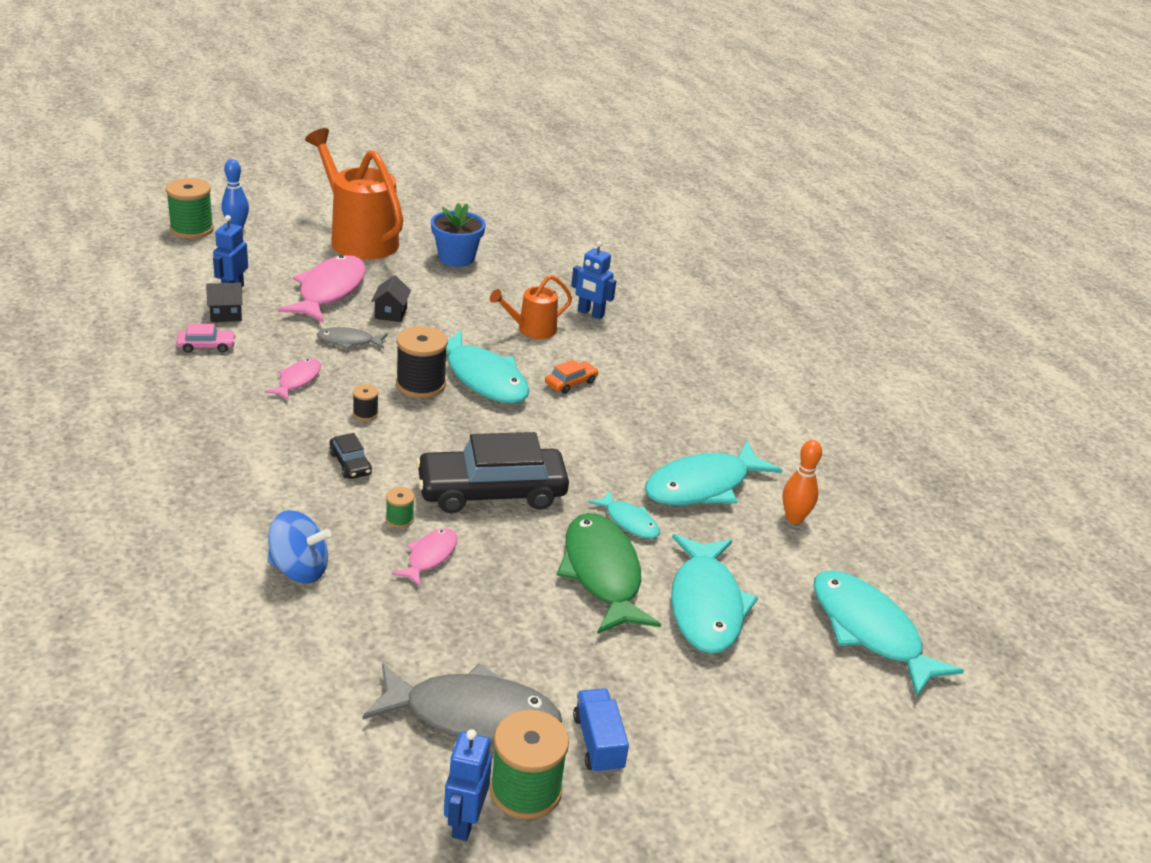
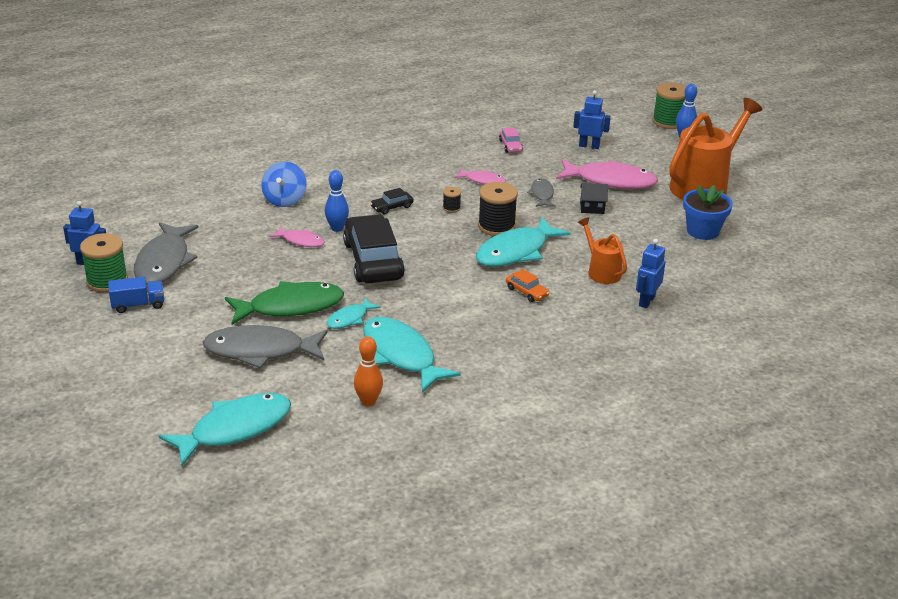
camera: 90 degrees right, 0 degrees up
(226, 314) = (554, 147): black house -> none
(399, 519) = (337, 228): green spool -> blue bowling pin
(705, 605) = (260, 350): turquoise fish -> grey fish

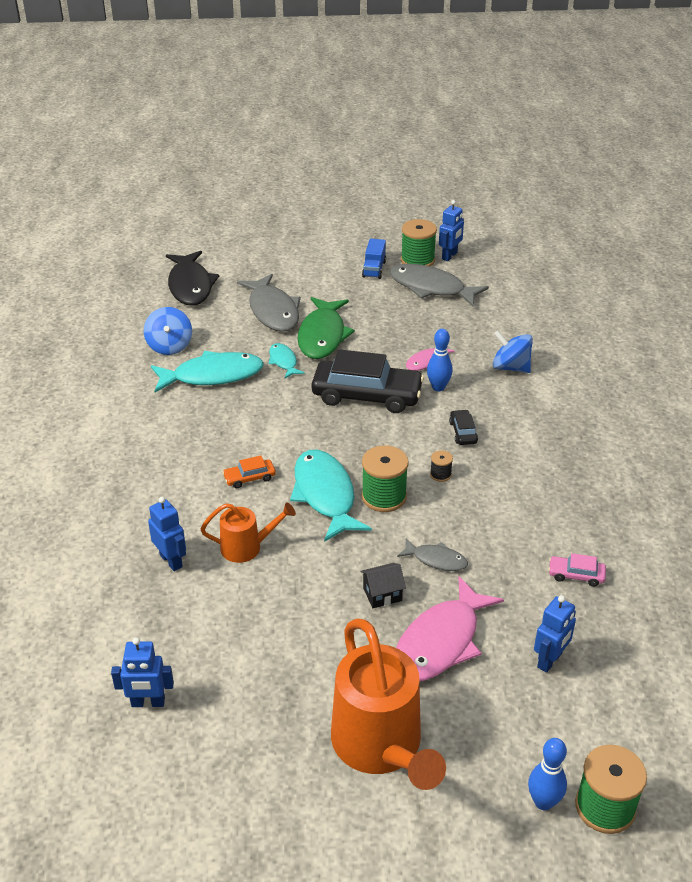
camera: 115 degrees right, 5 degrees up
(235, 429) = (190, 286): turquoise fish -> black fish
(260, 350) = (273, 311): grey fish -> grey fish turned 135 degrees clockwise
(368, 401) = (170, 346): orange bowling pin -> blue spinning top
(482, 180) = (492, 519): pink fish -> none
(496, 226) = (384, 497): black spool -> green spool
(592, 208) = (382, 594): black house -> black house turned 45 degrees clockwise
(702, 231) = (270, 683): blue flower pot -> none
(765, 271) = (148, 703): none -> blue robot

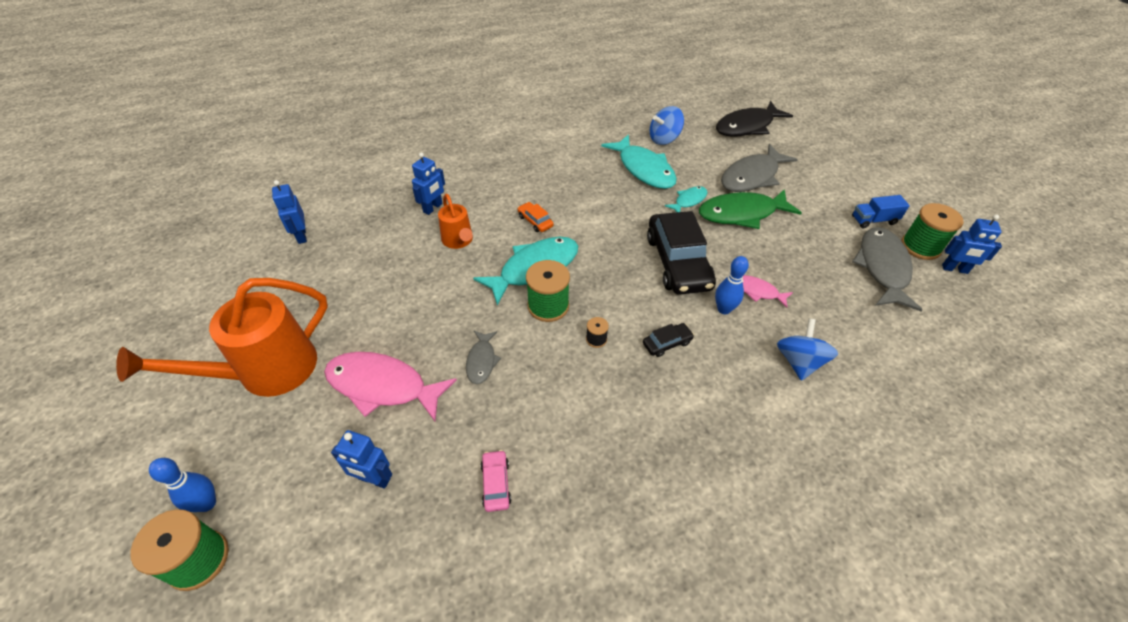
camera: 70 degrees right, 10 degrees up
(382, 594) = (429, 333): black house -> none

